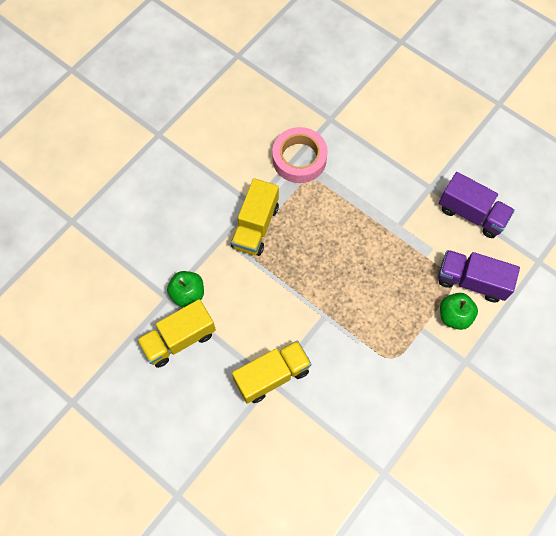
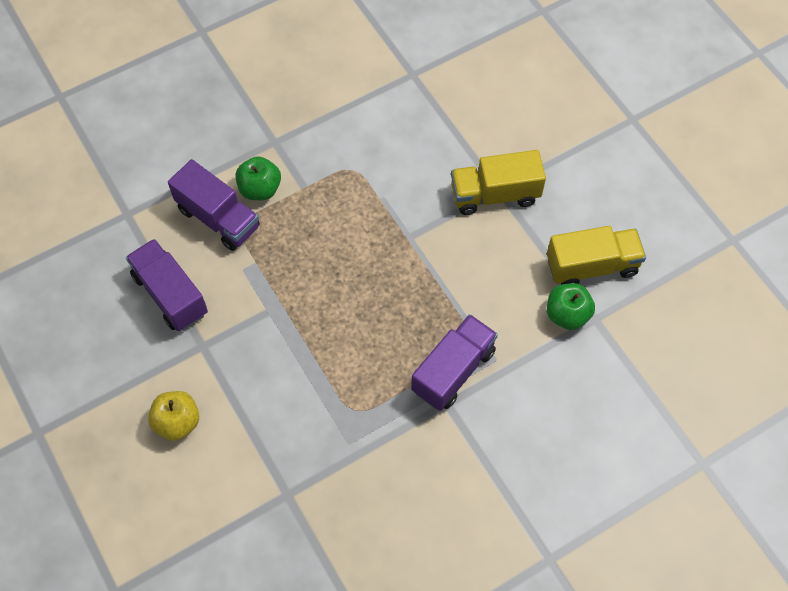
camera: 160 degrees left, 5 degrees down
(255, 226) = (453, 371): yellow truck -> purple truck
(299, 159) = (357, 447): pink tape -> none
(418, 136) = (177, 422): none -> yellow apple

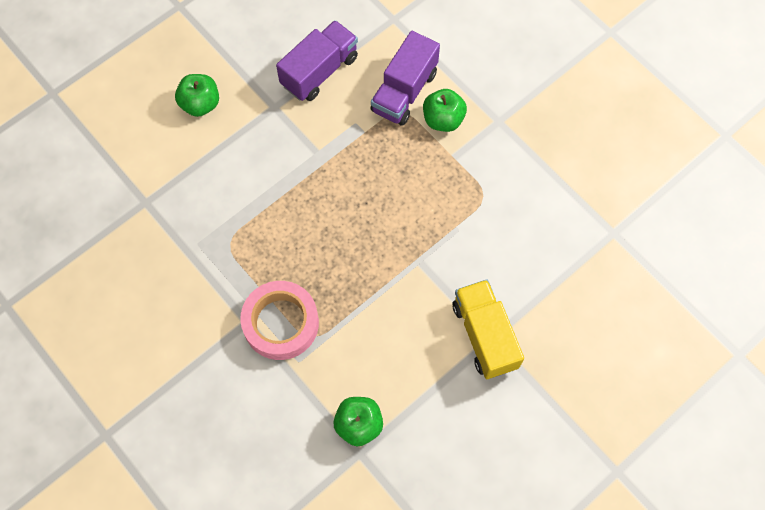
camera: 80 degrees right, 5 degrees up
(177, 422) = (200, 104): yellow apple -> green apple
(453, 371) = (281, 323): purple truck -> pink tape
(592, 266) = (419, 444): yellow truck -> none

